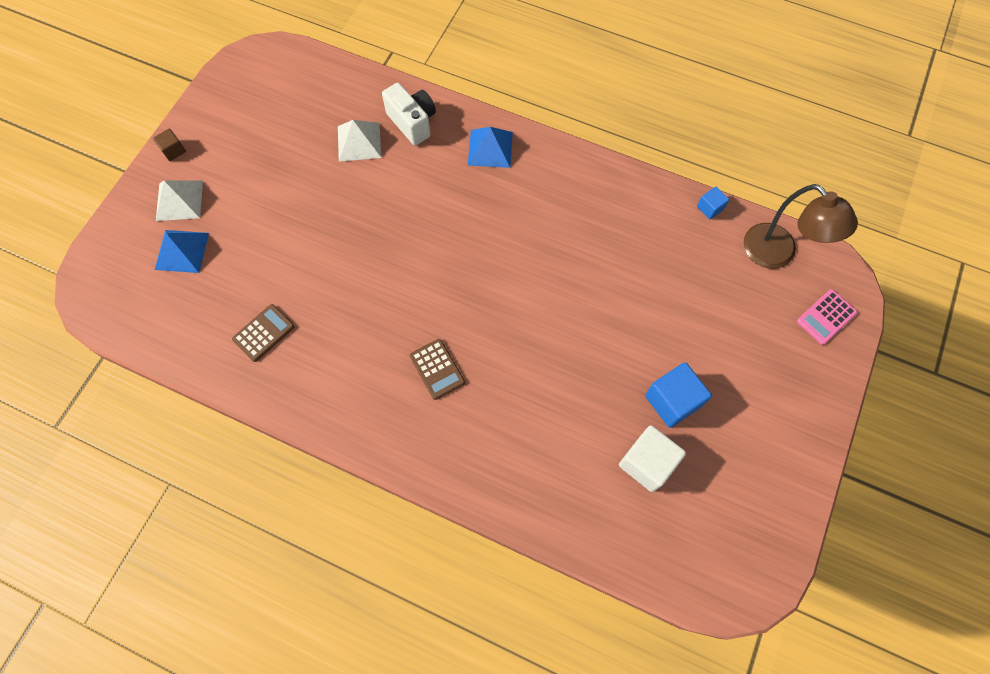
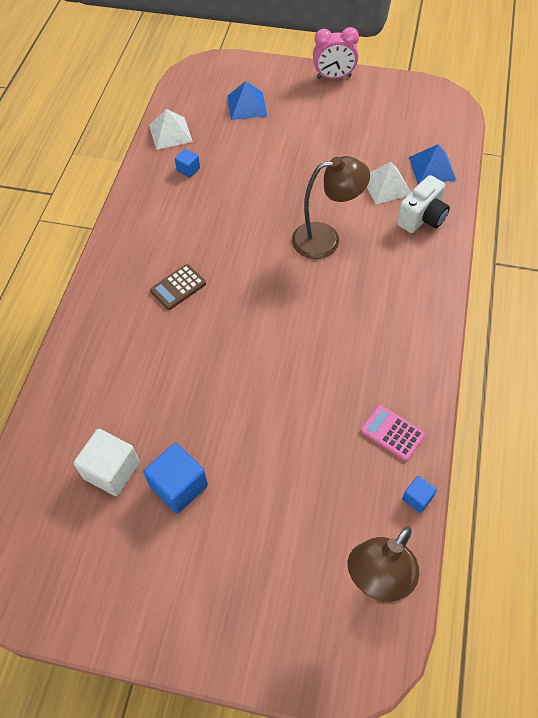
camera: 80 degrees right, 10 degrees down
(173, 150) = (334, 77): brown cube -> pink clock
(179, 200) = (290, 92): white pyramid -> white pyramid (170, 133)
(264, 333) = (188, 169): brown calculator -> blue cube
(413, 213) = (326, 239): none -> brown lamp
(490, 148) = (417, 282): blue pyramid -> blue pyramid (432, 168)
(826, 317) = (311, 646): pink calculator -> pink calculator (392, 433)

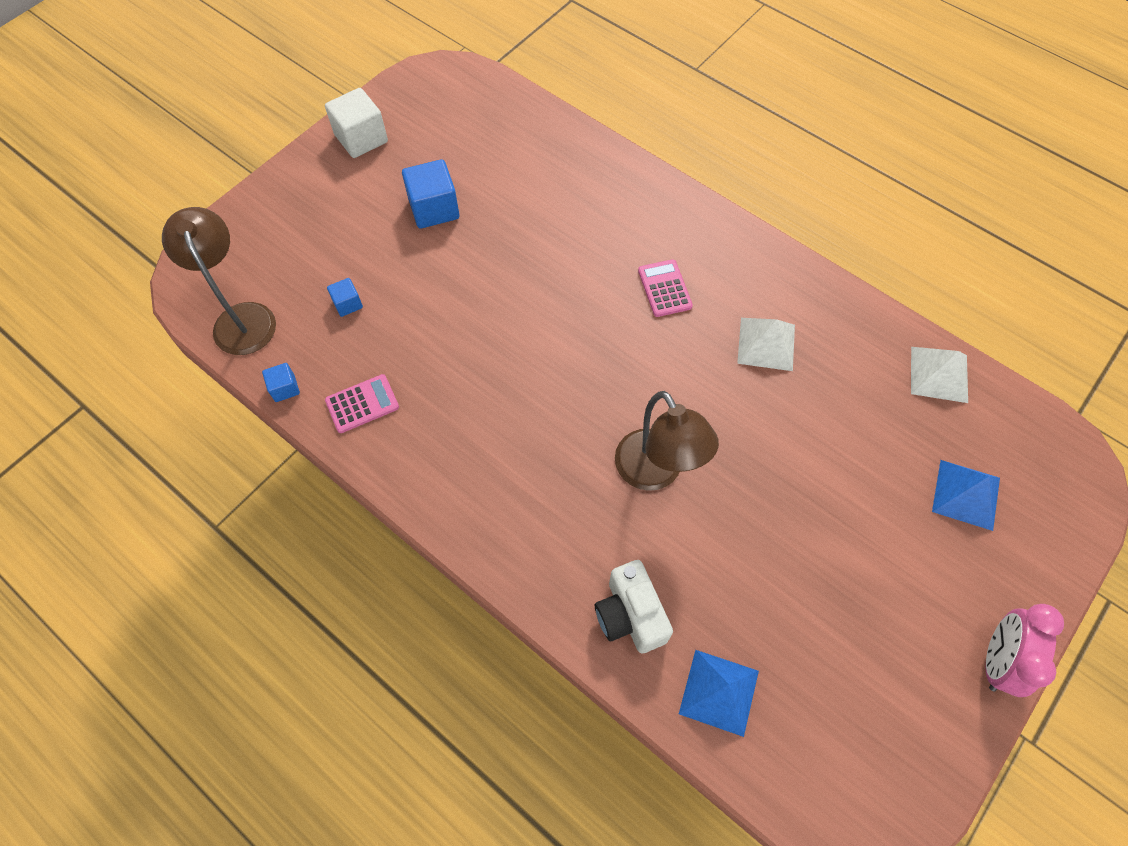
camera: 115 degrees right, 5 degrees up
(112, 470) = (482, 167): white cube -> white cube (361, 138)
(178, 287) = (664, 288): brown calculator -> pink calculator
(188, 169) = (856, 368): blue cube -> blue cube (347, 304)
(326, 239) = (656, 472): brown lamp -> brown lamp turned 45 degrees counterclockwise
(386, 185) = (714, 602): white pyramid -> white pyramid (766, 344)

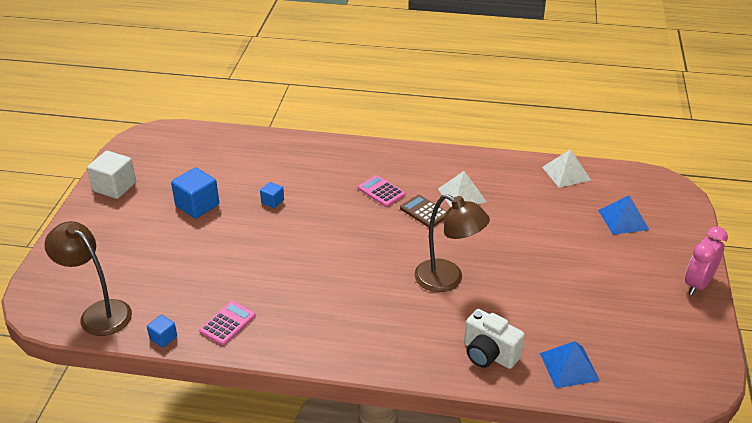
camera: 30 degrees left, 25 degrees down
(347, 304) = (174, 276): blue cube -> blue cube (272, 201)
(698, 348) = (424, 212): none -> brown calculator
(996, 660) = (697, 284): pink clock -> pink clock turned 45 degrees clockwise

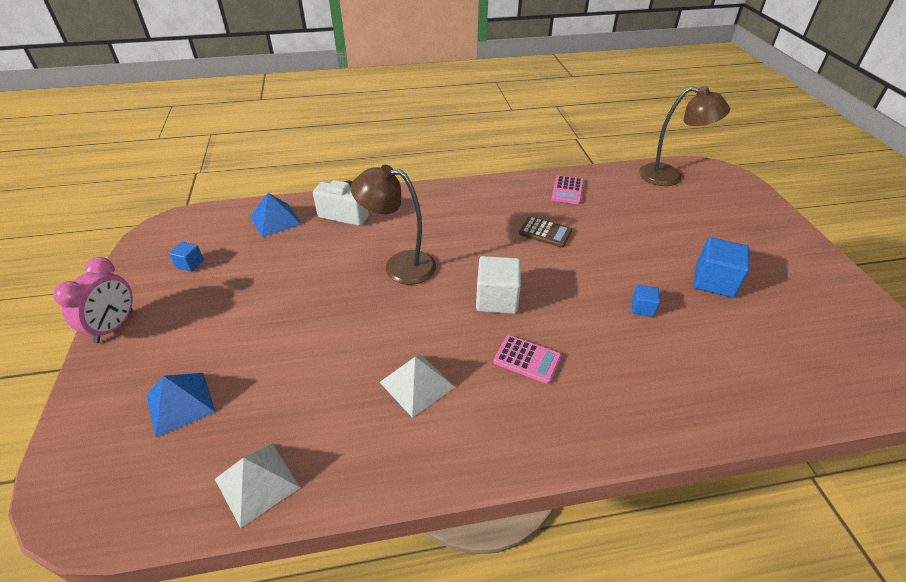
camera: 160 degrees right, 5 degrees up
(114, 187) = (824, 280): white cube -> white cube (497, 299)
(163, 338) = (603, 173): blue cube -> blue cube (190, 264)
(424, 212) = (457, 342): brown calculator -> brown calculator (545, 232)

